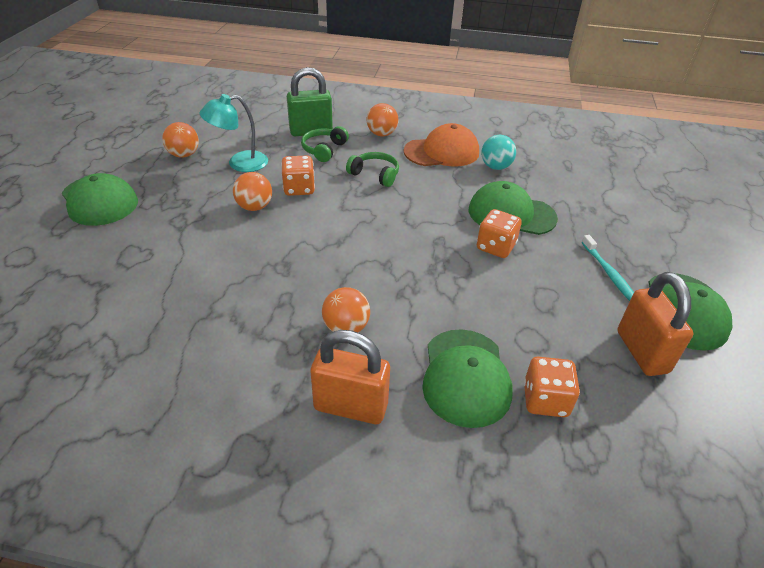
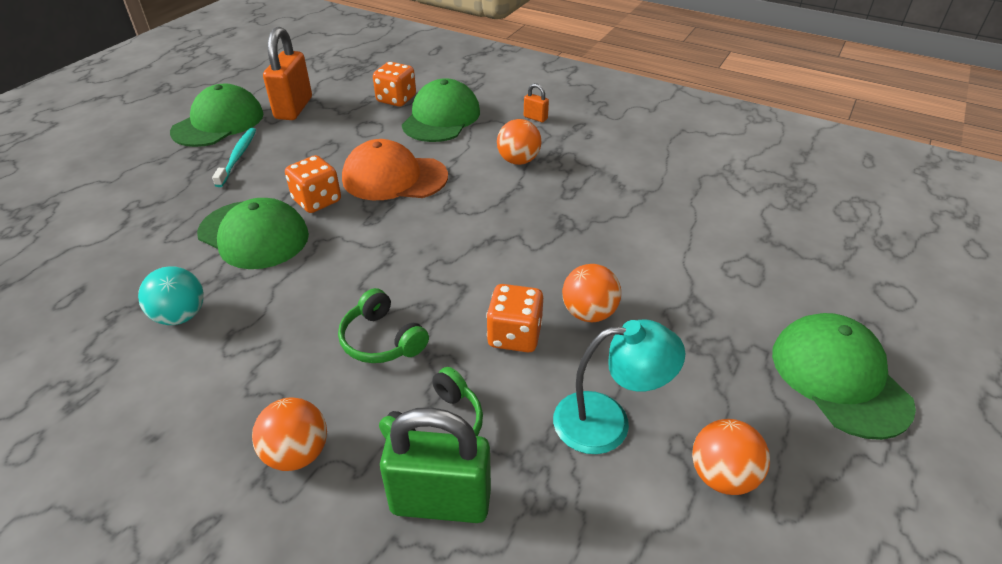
camera: 160 degrees left, 0 degrees up
(351, 406) = (535, 118): orange padlock -> orange padlock, size x0.45
(442, 152) = (230, 371): orange cap -> orange cap (394, 178)

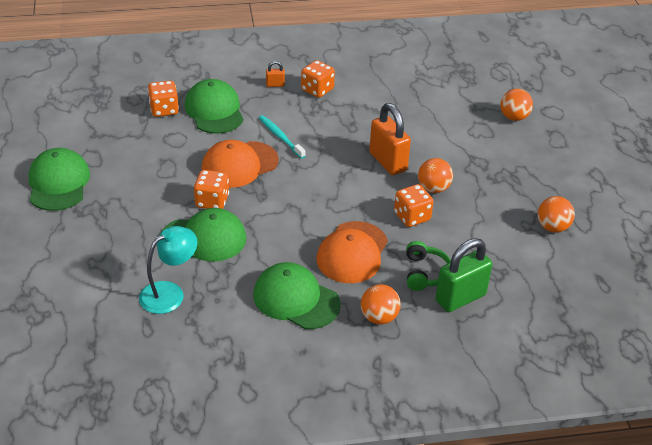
camera: 40 degrees left, 0 degrees up
(181, 316) = (230, 299): turquoise ball -> none
(238, 156) = (114, 199): turquoise toothbrush -> turquoise toothbrush (280, 136)
(294, 108) = (99, 148): orange padlock -> orange padlock (388, 162)
(381, 340) = (352, 252): green headphones -> orange cap
(518, 161) = (300, 119): orange ball -> orange ball (514, 117)
(576, 139) = (317, 90): none -> orange dice
(607, 422) = (491, 231): turquoise lamp -> turquoise lamp (169, 293)
(839, 377) = (561, 163): green cap -> green cap (296, 299)

